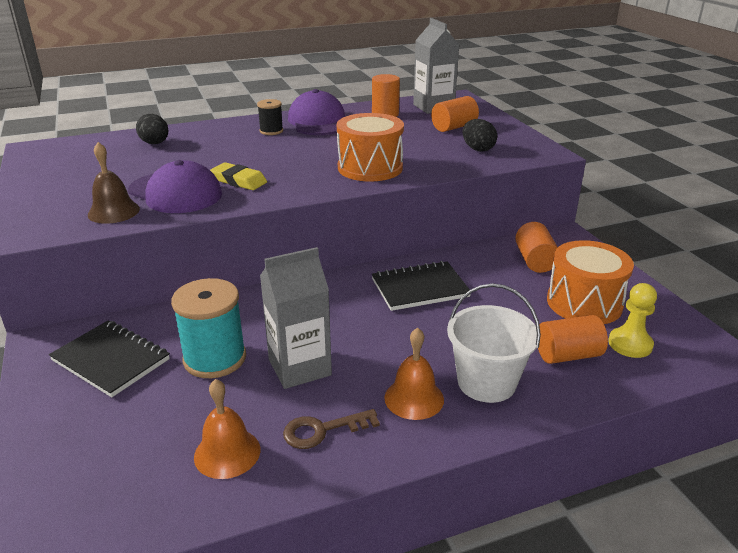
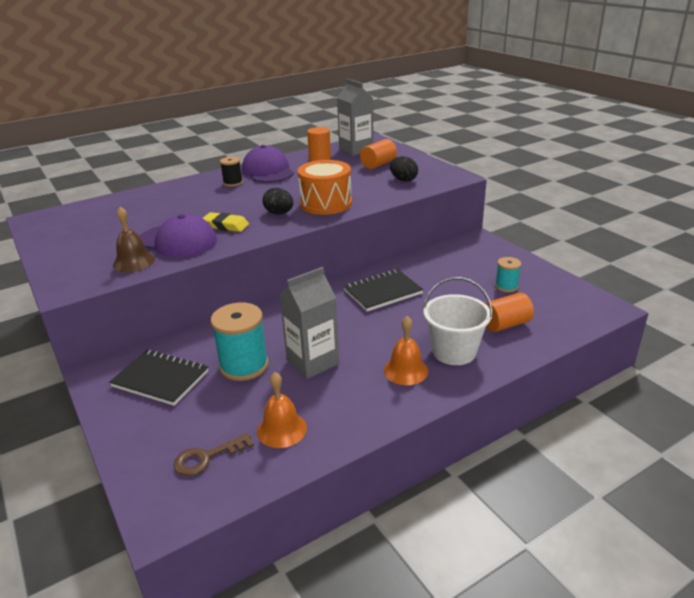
camera: 10 degrees left, 0 degrees up
(155, 143) = (139, 203): black egg -> black egg (279, 213)
(322, 430) = (347, 403): brown key -> brown key (207, 457)
(535, 261) = (462, 261): orange cylinder -> none
(584, 303) = (506, 286): orange drum -> turquoise spool
(630, 344) = (546, 310): yellow pawn -> none

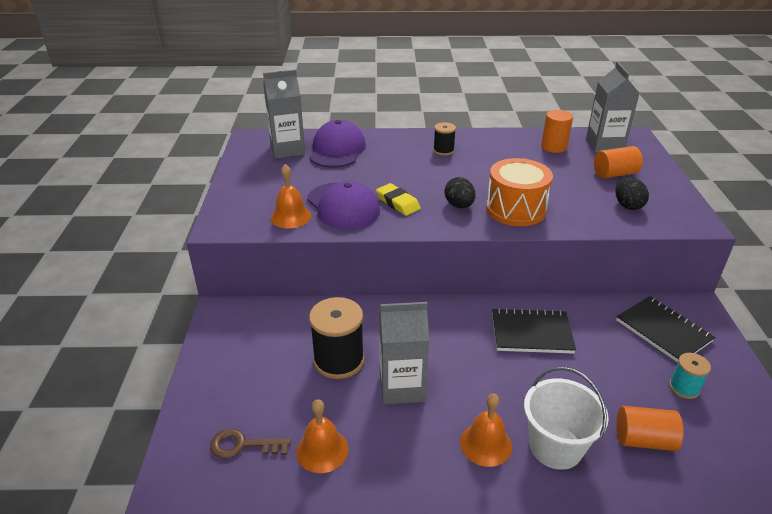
camera: 30 degrees right, 5 degrees up
(83, 218) = (287, 150): none -> grey carton
(134, 262) = (291, 216): brown bell -> orange bell
(160, 379) = (263, 341): black notebook -> black notebook (663, 331)
(244, 365) = (339, 360): turquoise spool -> black spool
(268, 171) = (488, 146): purple cap -> purple cap (337, 150)

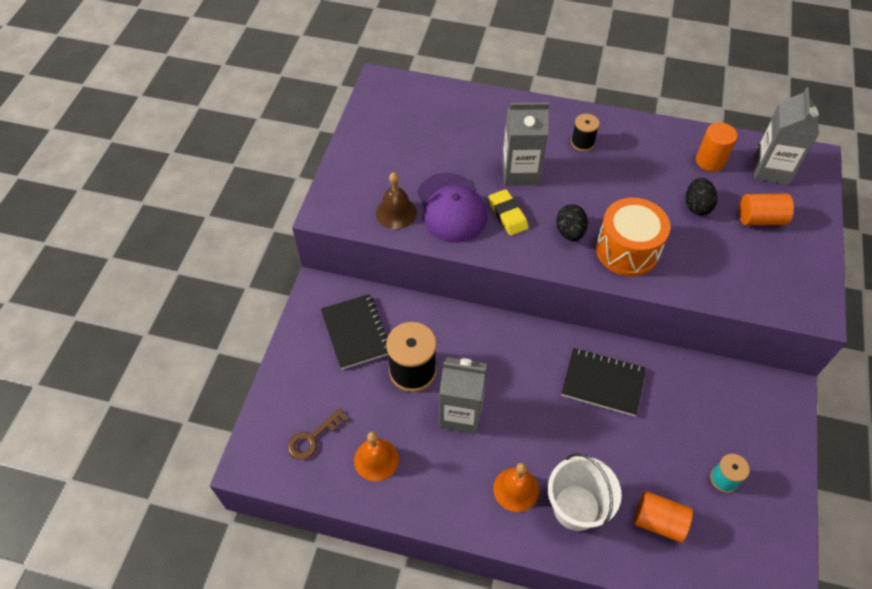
camera: 15 degrees right, 20 degrees up
(243, 445) = (312, 438): brown key -> brown key turned 60 degrees counterclockwise
(287, 150) = (415, 109): grey carton -> grey carton (520, 172)
(291, 216) = (396, 212): orange bell -> brown bell
(337, 150) = (467, 119): purple cap -> none
(627, 205) = (751, 270): black egg -> black egg (697, 206)
(663, 331) = (736, 411): black notebook -> black notebook (356, 332)

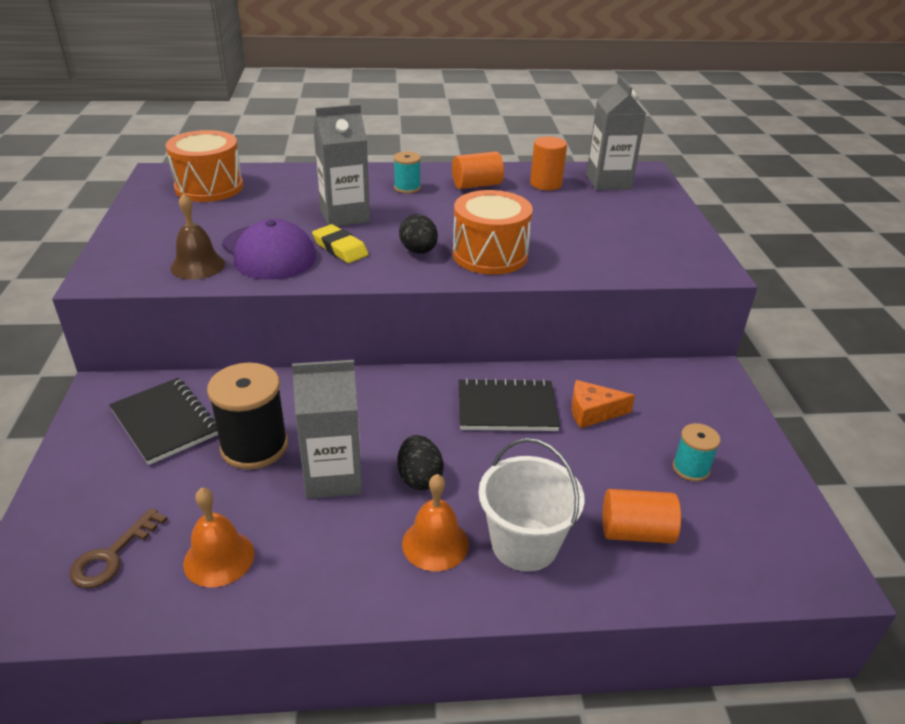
camera: 20 degrees left, 20 degrees down
(417, 110) = (209, 187): none -> orange drum
(582, 143) = (407, 188): black spool -> turquoise spool
(669, 405) = (593, 412): none -> orange cheese
(697, 206) = (548, 214): black egg -> black egg (419, 478)
(760, 219) = (617, 214): orange cylinder -> orange cylinder (477, 185)

